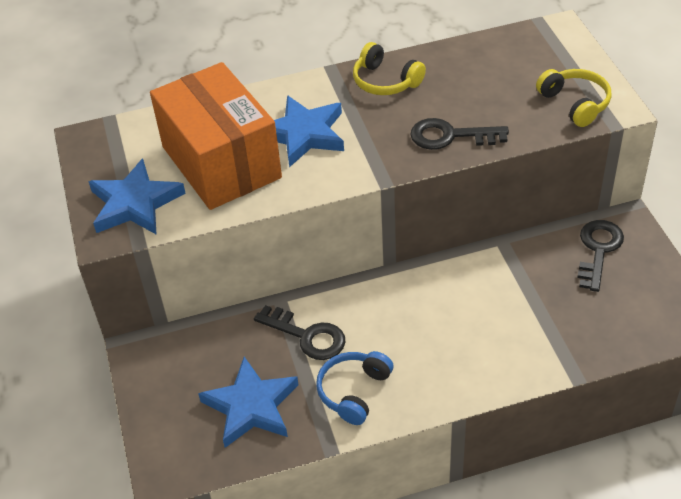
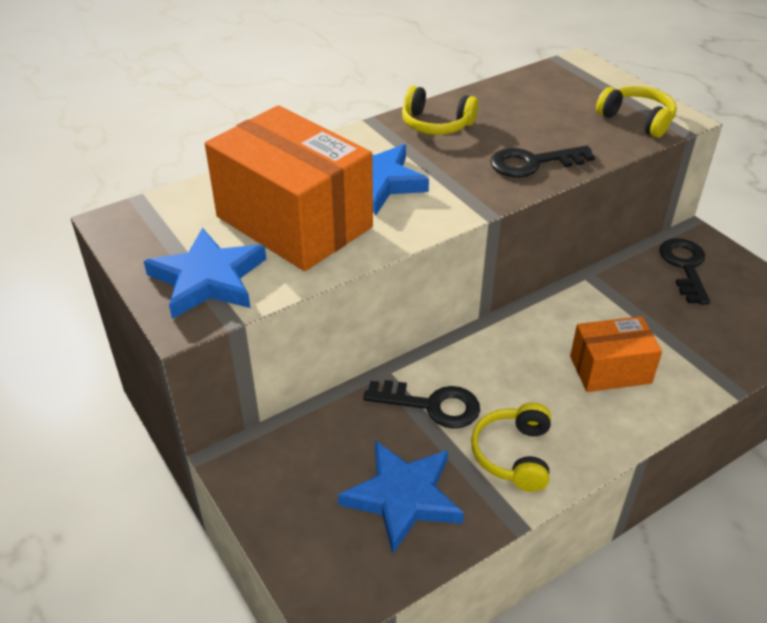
camera: 20 degrees left, 5 degrees down
(354, 391) = (513, 455): blue headphones -> yellow headphones
(473, 335) = (610, 370): none -> orange box

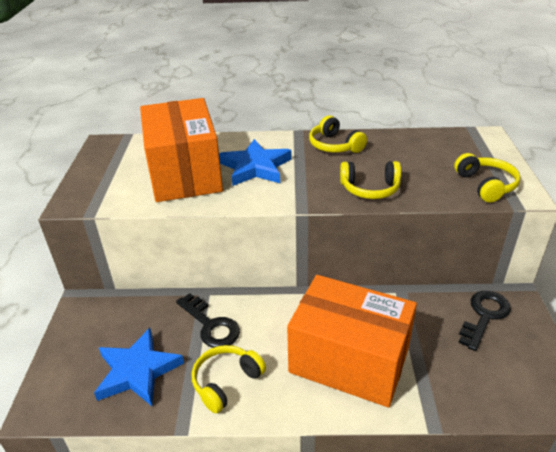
camera: 35 degrees right, 5 degrees down
(208, 279) = (106, 187): blue star -> none
(533, 163) = (370, 189): black key -> yellow headphones
(610, 370) = (349, 360): orange box -> orange box, size x1.83

